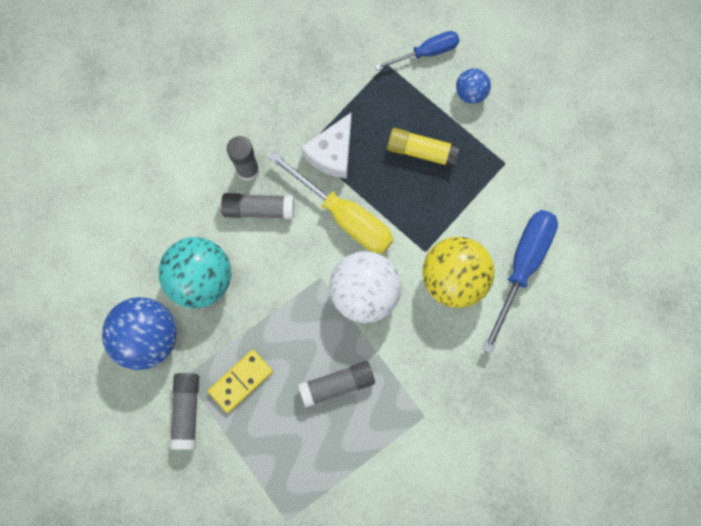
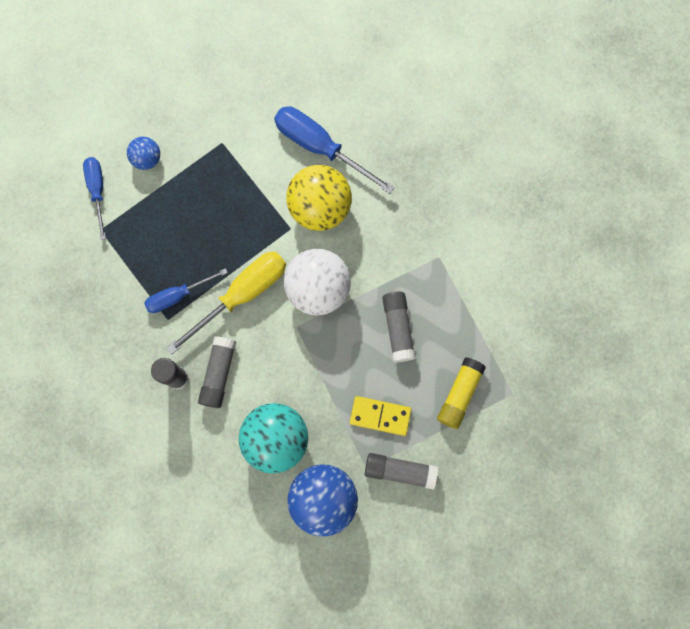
camera: 80 degrees left, 0 degrees up
(240, 381) = (380, 416): yellow domino -> yellow domino turned 45 degrees counterclockwise
(332, 153) = (178, 295): white cheese -> blue screwdriver
(421, 151) = (194, 214): yellow glue stick -> yellow glue stick (459, 394)

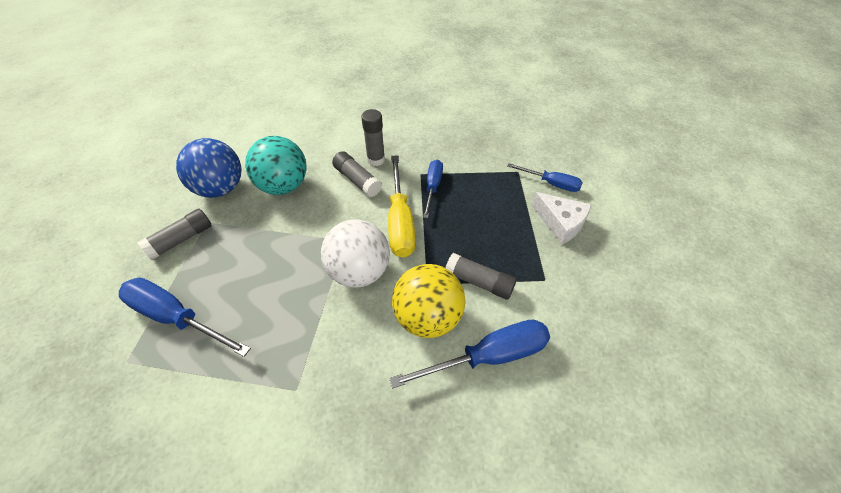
camera: 125 degrees right, 25 degrees down
(147, 159) = (560, 223): blue ball -> white cheese
(380, 416) = (227, 252): yellow domino -> none
(398, 328) = (272, 308): grey glue stick -> grey glue stick (479, 282)
(459, 394) = (176, 317): yellow glue stick -> blue screwdriver

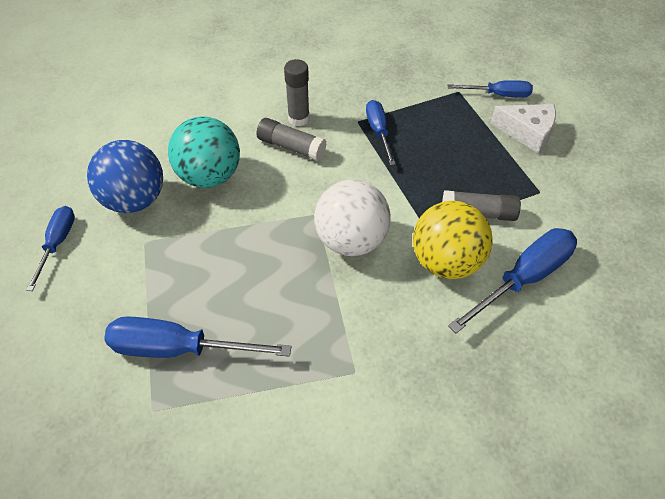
camera: 20 degrees left, 0 degrees up
(149, 205) = (57, 244): none -> blue screwdriver
(181, 240) = (126, 269): grey glue stick -> none
(400, 221) = (364, 177): yellow screwdriver -> none

